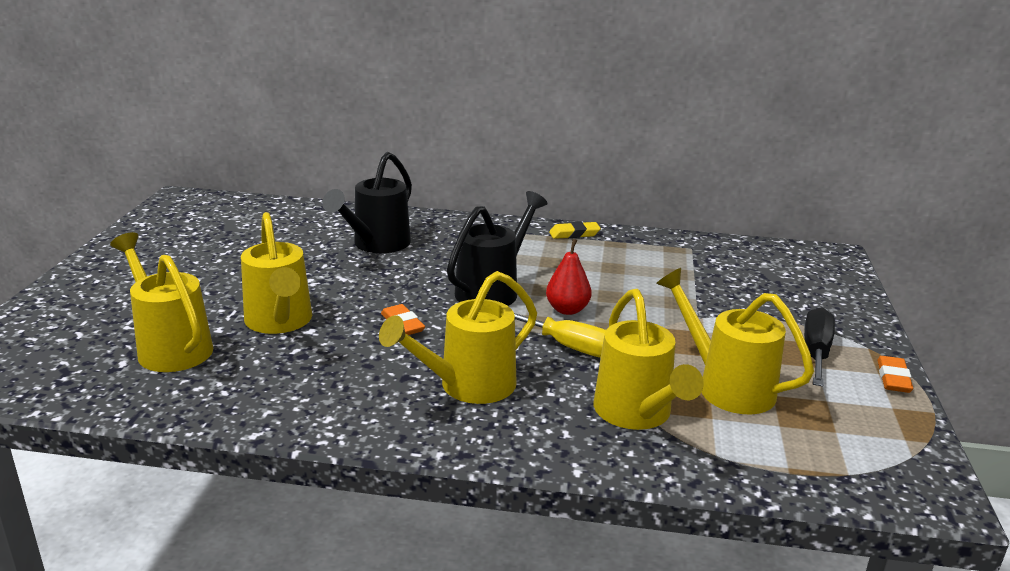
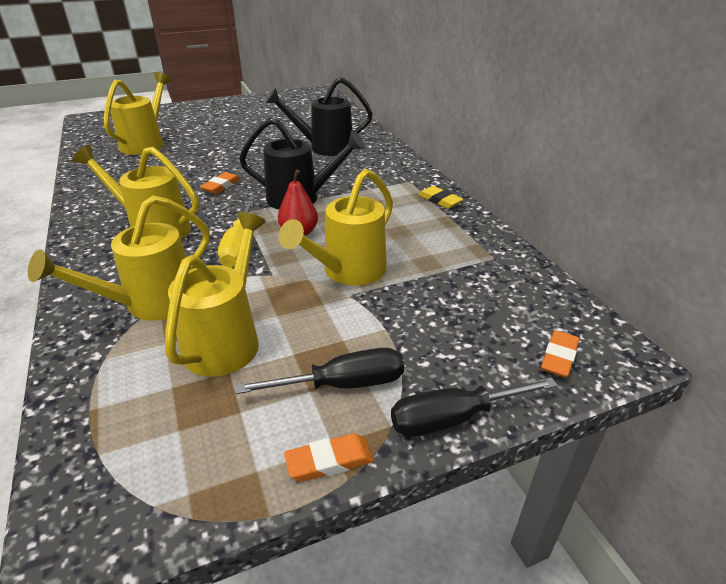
camera: 60 degrees right, 10 degrees up
(280, 322) = (194, 156): yellow watering can -> yellow watering can (348, 272)
(828, 273) = (559, 357): none -> orange eraser
(870, 325) = (454, 418): none -> black screwdriver

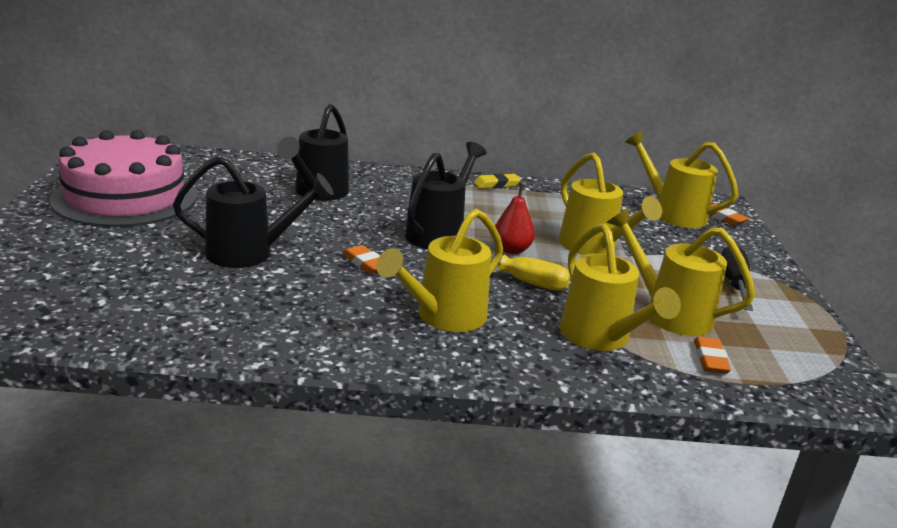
camera: 70 degrees left, 10 degrees down
(146, 143) = (146, 286): yellow watering can -> yellow watering can (672, 213)
(208, 153) = (249, 253): none -> black watering can
(255, 111) = (125, 197): none -> pink cake
(329, 461) = (802, 304): orange eraser -> orange eraser (710, 359)
(454, 418) = (770, 261): black screwdriver -> none

